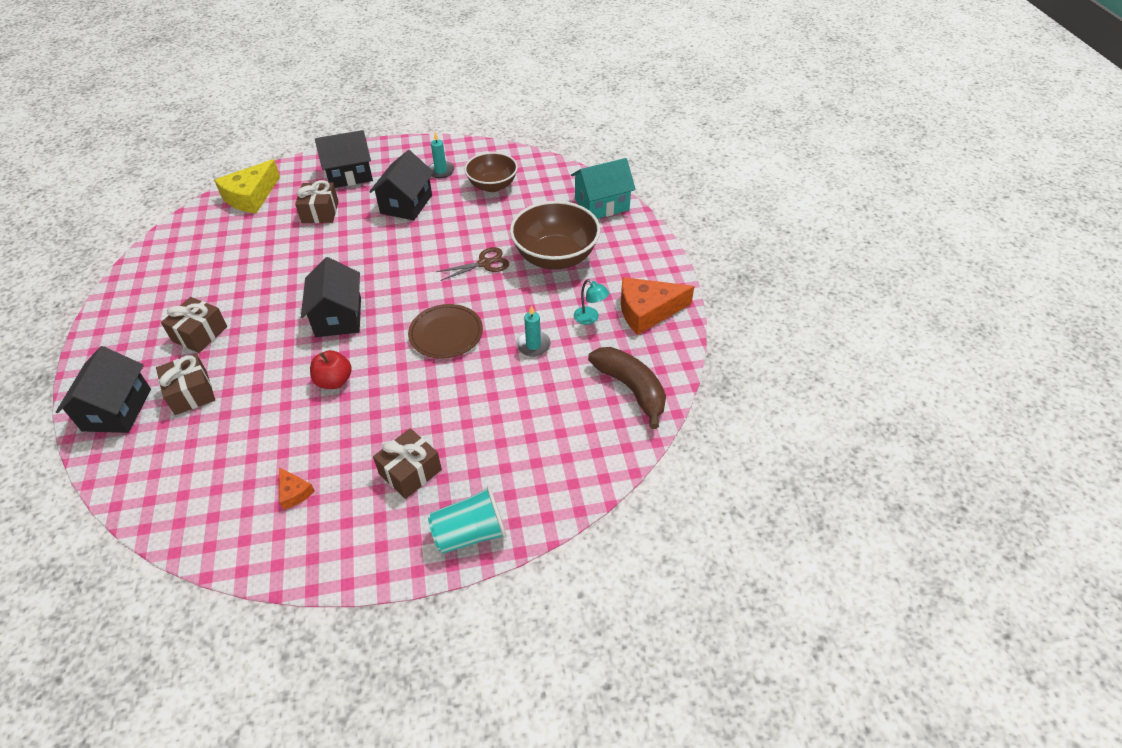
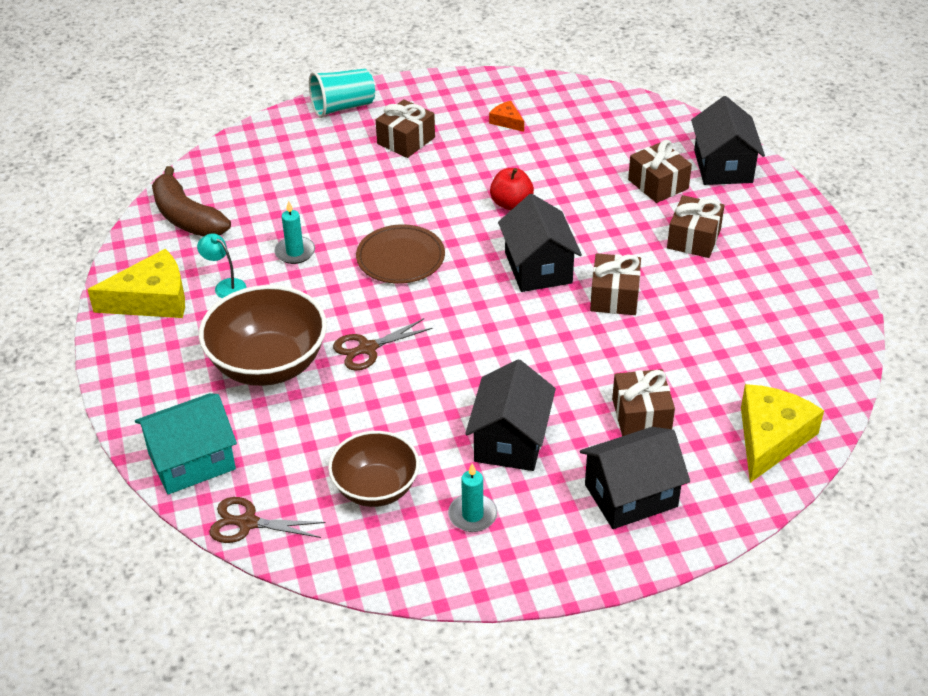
camera: 175 degrees right, 5 degrees down
(292, 289) = (614, 296): none -> brown gift
(566, 174) = (248, 523): none -> brown scissors
(647, 311) = (152, 299): orange cheese -> yellow cheese

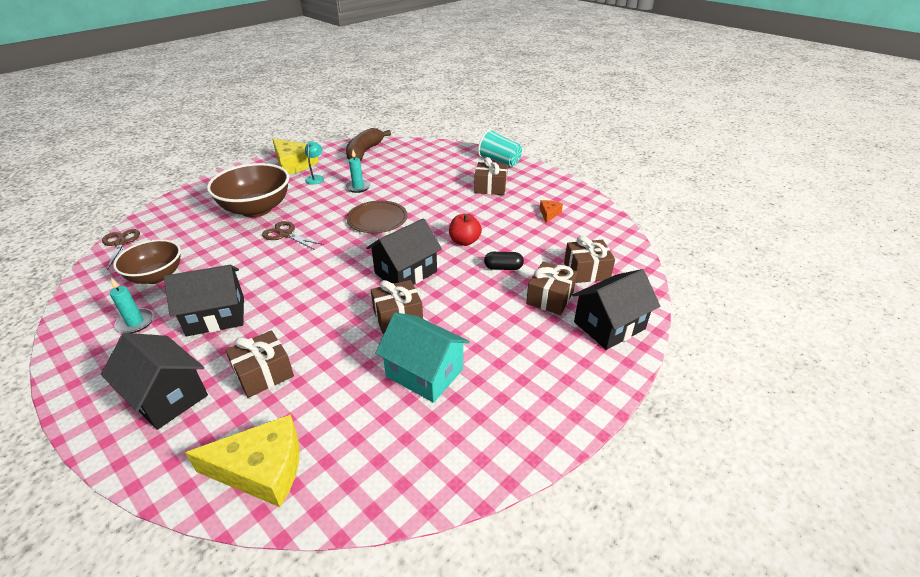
camera: 60 degrees right, 5 degrees down
(192, 461) = (169, 212): turquoise house -> turquoise house (424, 373)
(584, 194) = (503, 267): none -> black capsule
(693, 239) = (500, 337): brown gift -> brown gift (586, 271)

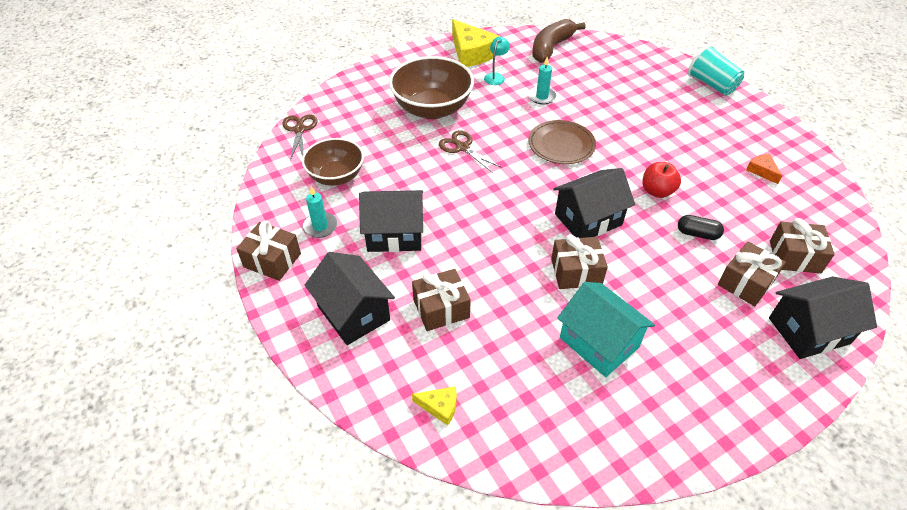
camera: 15 degrees right, 10 degrees up
(261, 469) = (440, 406): yellow cheese -> yellow cheese, size x0.48
(490, 187) = (695, 122): brown gift -> brown gift (272, 260)
(549, 214) = (762, 171): orange cheese -> orange cheese turned 60 degrees counterclockwise

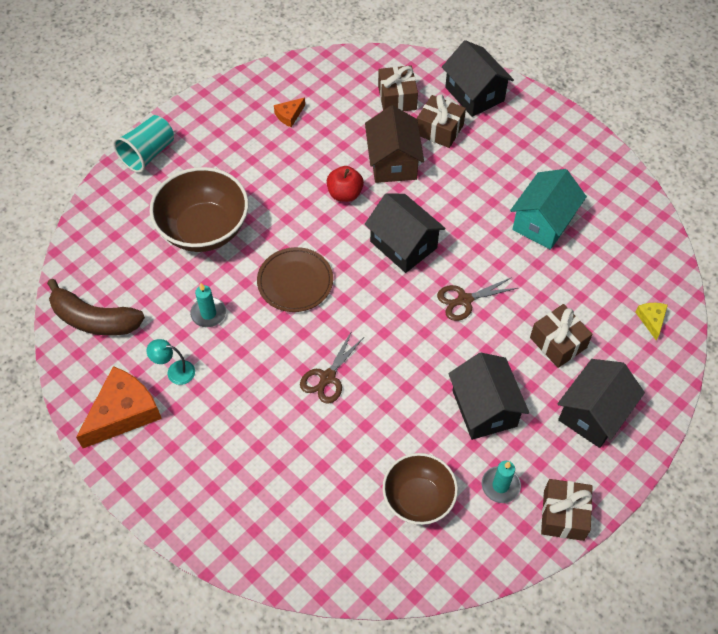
camera: 105 degrees left, 10 degrees up
(299, 130) = (346, 578): brown scissors -> brown scissors (465, 300)
(432, 109) = (262, 429): brown bowl -> brown bowl (204, 229)
(471, 53) = (123, 413): yellow cheese -> orange cheese
(576, 272) = (474, 246): brown gift -> none
(697, 234) = (393, 162): black capsule -> brown house

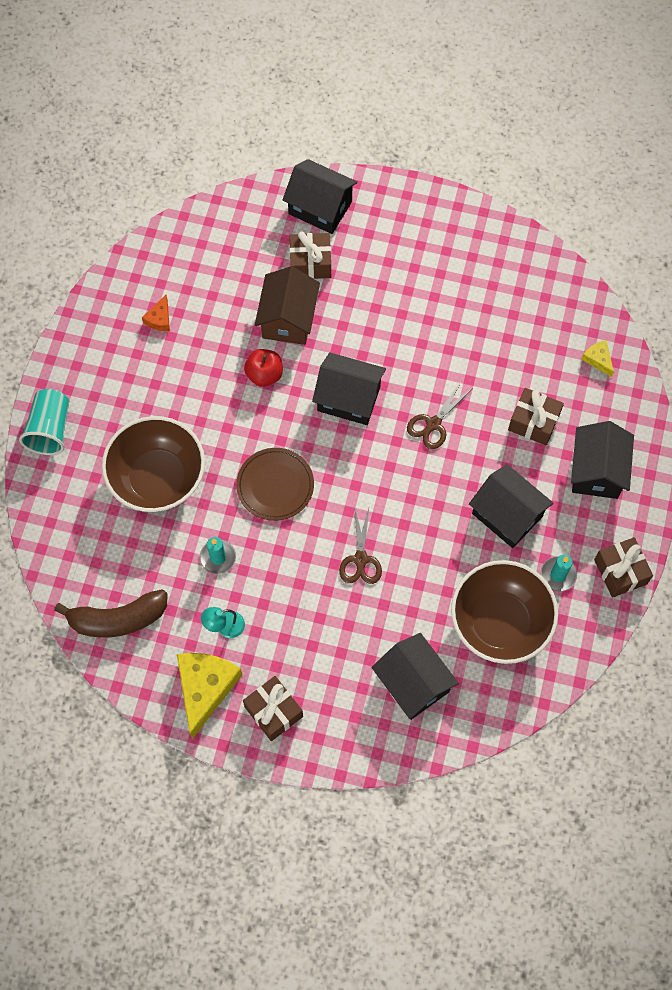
camera: 30 degrees left, 10 degrees up
(123, 413) = (205, 688): orange cheese -> yellow cheese
(303, 508) = (413, 683): none -> black house
(393, 162) = (288, 319): brown house -> brown house turned 45 degrees clockwise
(397, 98) = (250, 248): brown gift -> brown gift (273, 711)
(418, 498) = (500, 622): brown bowl -> brown bowl, size x1.52
(543, 222) = (457, 312): turquoise house -> none

